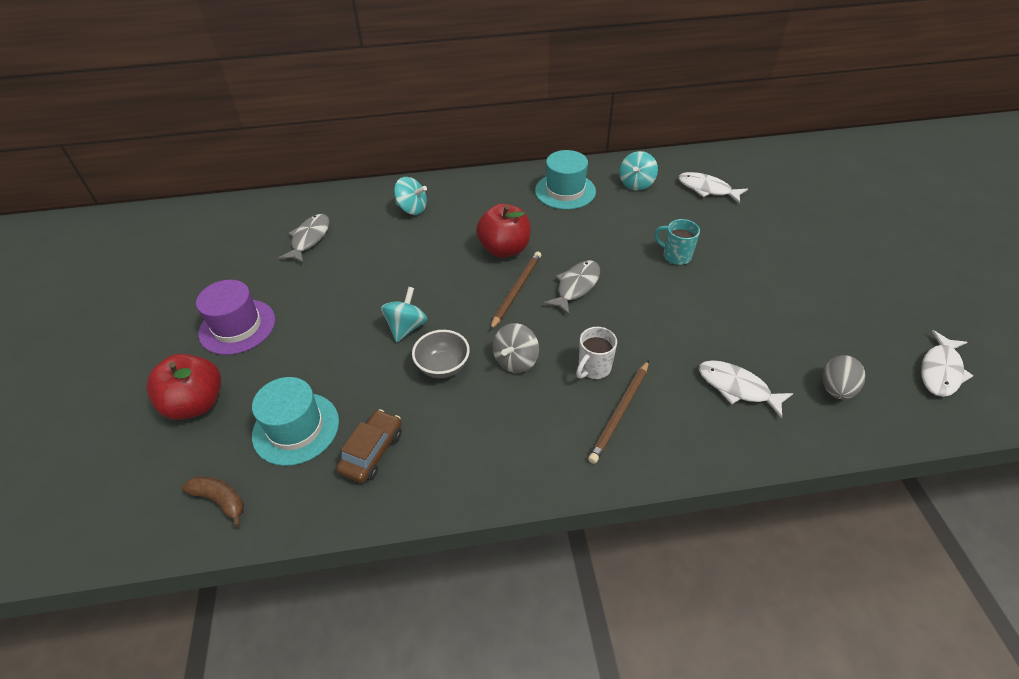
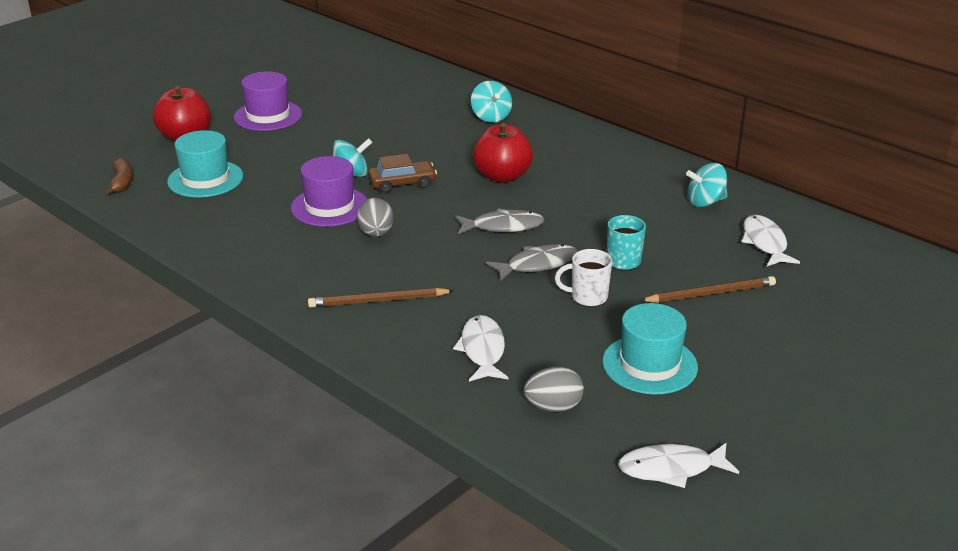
camera: 50 degrees right, 15 degrees down
(309, 239) = (392, 96): grey fish -> grey fish (537, 265)
(372, 452) = (217, 215): brown car -> brown car (402, 183)
(443, 367) = (329, 206): grey bowl -> purple hat
(516, 291) = (457, 202): brown pencil -> brown pencil (710, 293)
(516, 360) = (376, 233): grey spinning top -> grey egg
(565, 191) = (630, 171): turquoise hat -> turquoise hat (649, 364)
(593, 368) = (413, 271): white mug -> white mug (587, 297)

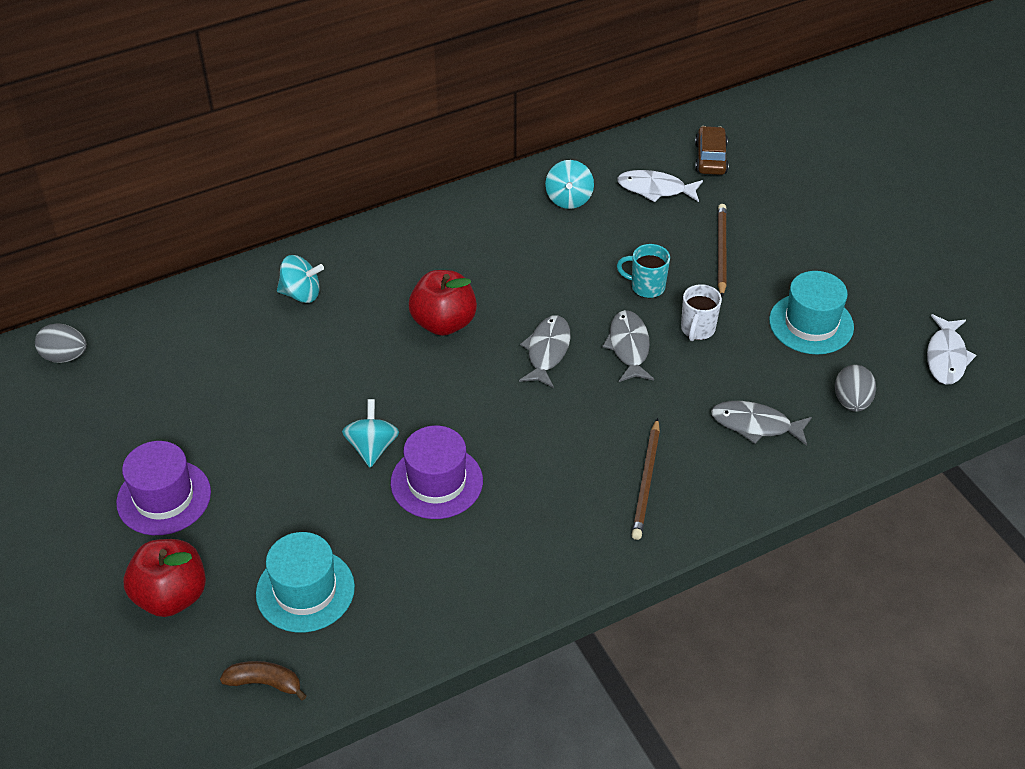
camera: 70 degrees left, 15 degrees up
(376, 233) = (514, 454): grey egg -> grey egg (65, 356)
(402, 183) = (417, 407): brown car -> brown car (710, 158)
(482, 350) = (755, 425): white fish -> grey fish

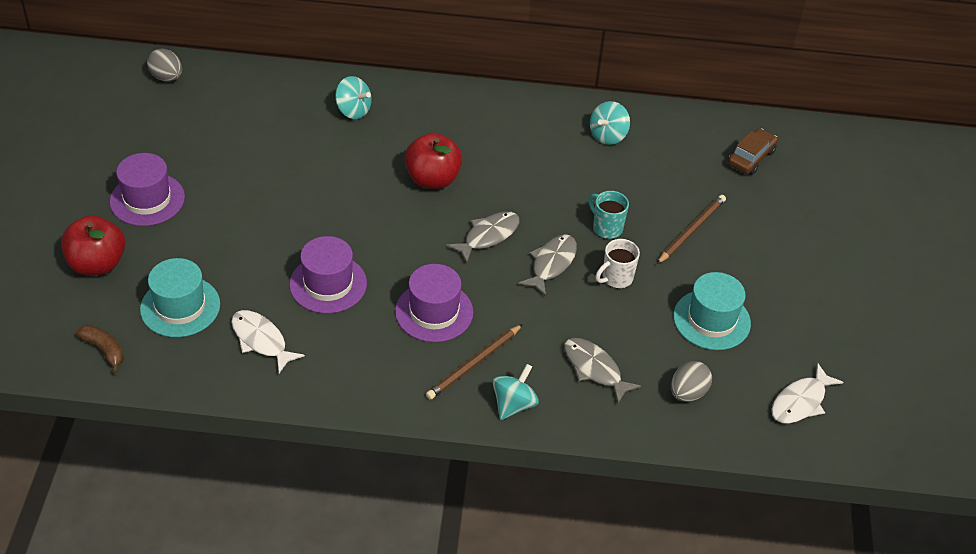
camera: 30 degrees right, 0 degrees up
(372, 447) = (306, 238): turquoise spinning top -> turquoise spinning top (513, 404)
(564, 452) = (434, 312): none -> purple hat
(655, 189) = (683, 160): white fish -> white fish (261, 340)

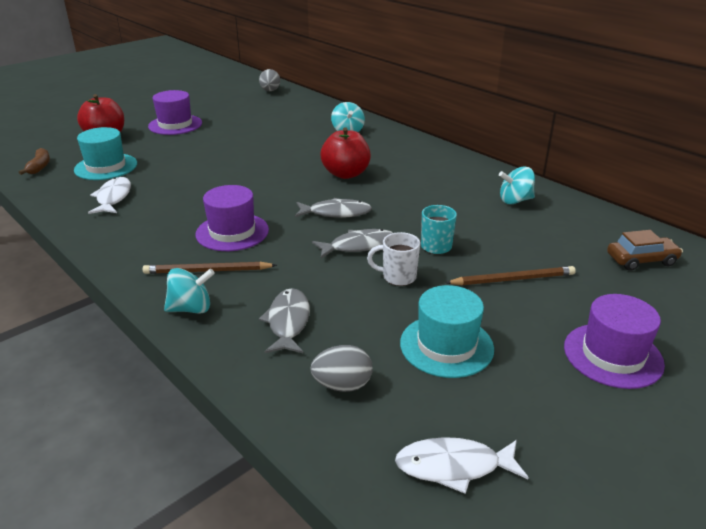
camera: 45 degrees right, 15 degrees down
(328, 284) = (196, 191): purple hat -> purple hat (613, 355)

